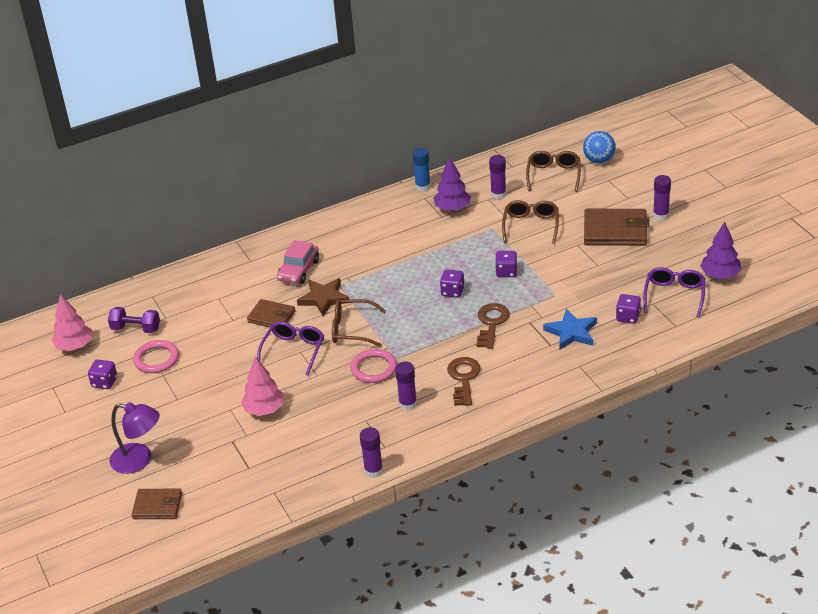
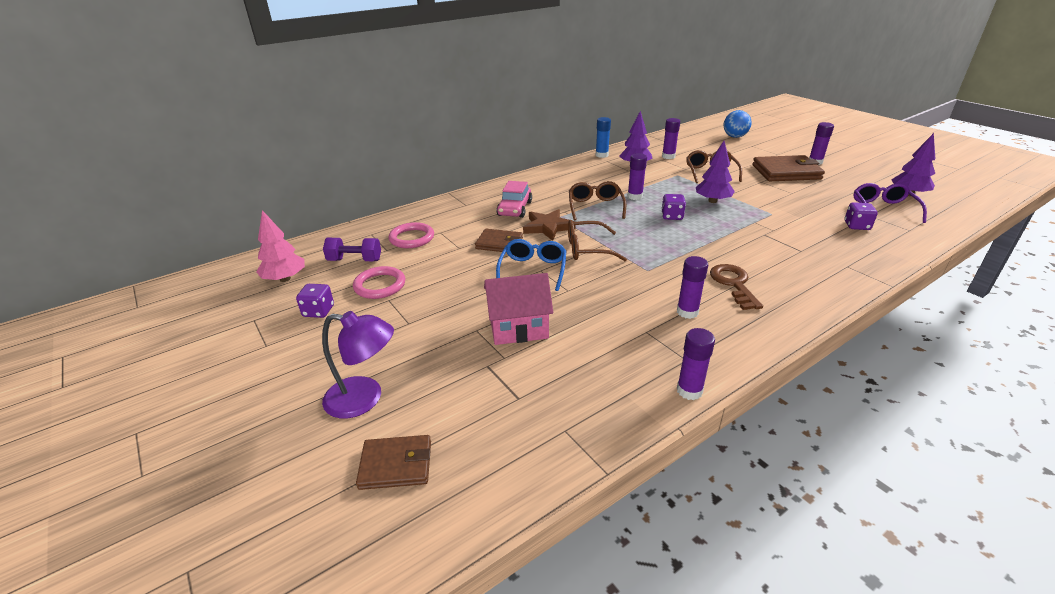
camera: 10 degrees left, 5 degrees down
(264, 410) = (518, 328): pink tree -> pink house
(294, 351) = (533, 270): purple glasses -> blue glasses
(373, 368) = (628, 280): pink ring -> pink ring (412, 238)
(429, 260) = (635, 196): none -> purple glue stick
(491, 323) = (727, 237): brown key -> none
(506, 272) = (712, 201): purple dice -> purple tree
(553, 175) = (705, 145): brown glasses -> brown glasses (595, 206)
(571, 332) = (813, 240): blue star -> none

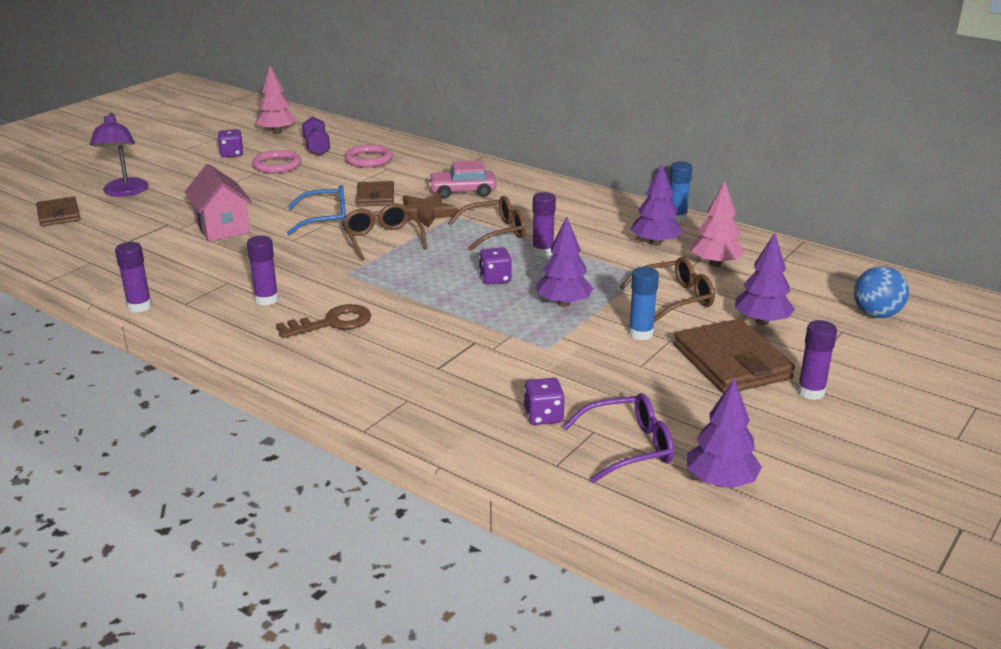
camera: 70 degrees right, 5 degrees down
(668, 156) = (715, 263): purple glue stick -> pink tree
(740, 158) = (761, 321): none -> purple tree
(754, 187) = (640, 334): none -> blue glue stick

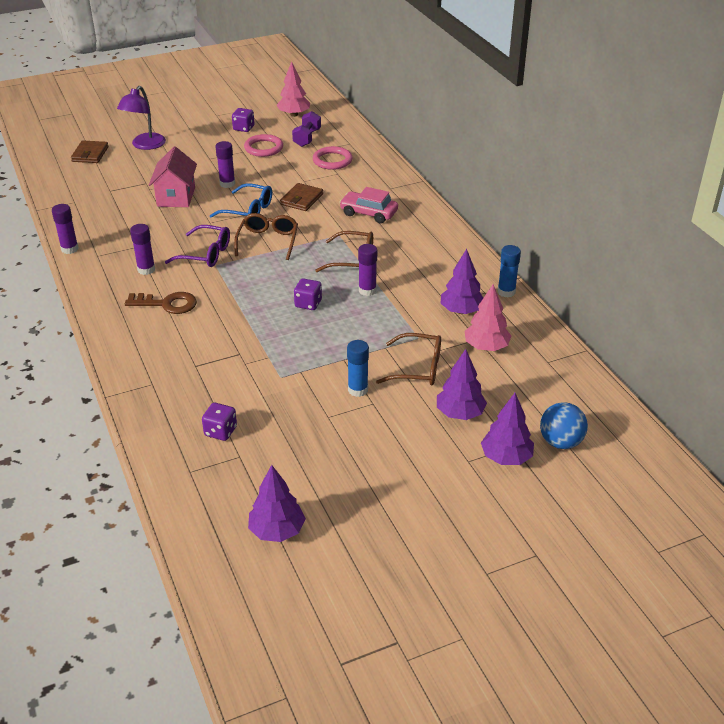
camera: 30 degrees right, 10 degrees up
(425, 214) = (320, 226): brown star -> none
(563, 303) = (332, 343): purple tree -> purple tree (506, 458)
(629, 447) = (248, 478): purple glasses -> purple glasses (206, 254)
(732, 362) = (395, 440): brown wallet -> none
(810, 392) = (423, 488): purple glue stick -> purple glue stick (227, 184)

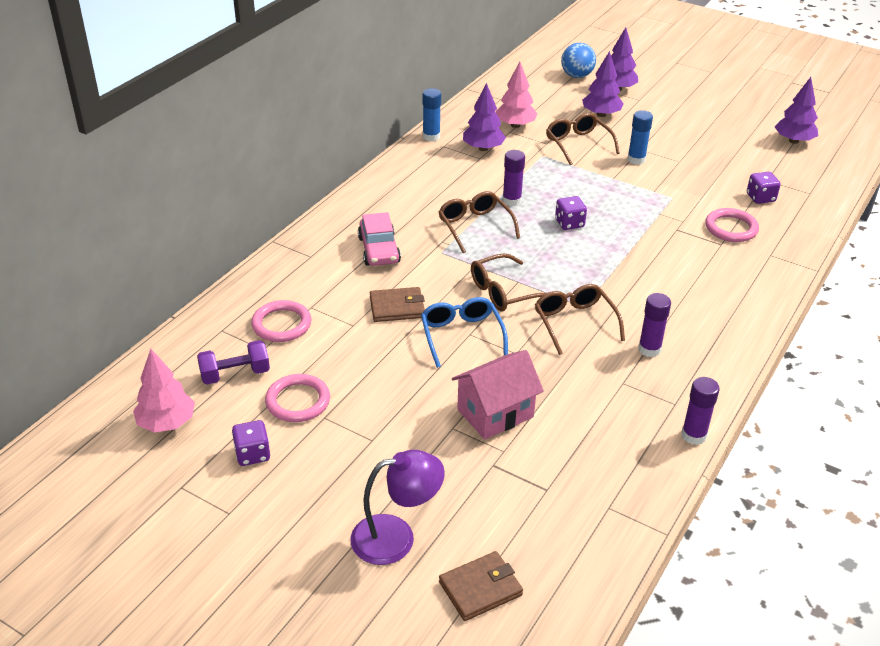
camera: 125 degrees left, 0 degrees up
(167, 304) = (676, 303): brown key -> none
(205, 384) = (731, 228): none -> pink ring
(206, 254) = (574, 322): purple glasses -> brown glasses
(227, 184) = (421, 385): purple glue stick -> none

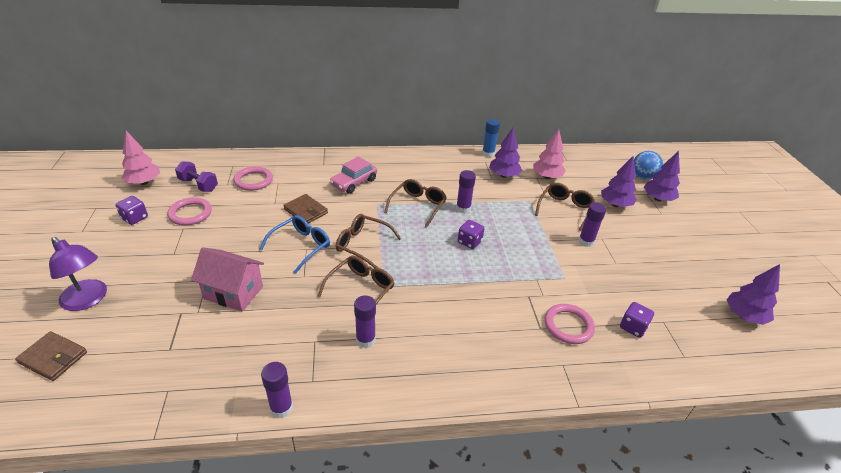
camera: 50 degrees right, 0 degrees up
(636, 159) = (586, 241): blue glue stick -> purple glue stick

